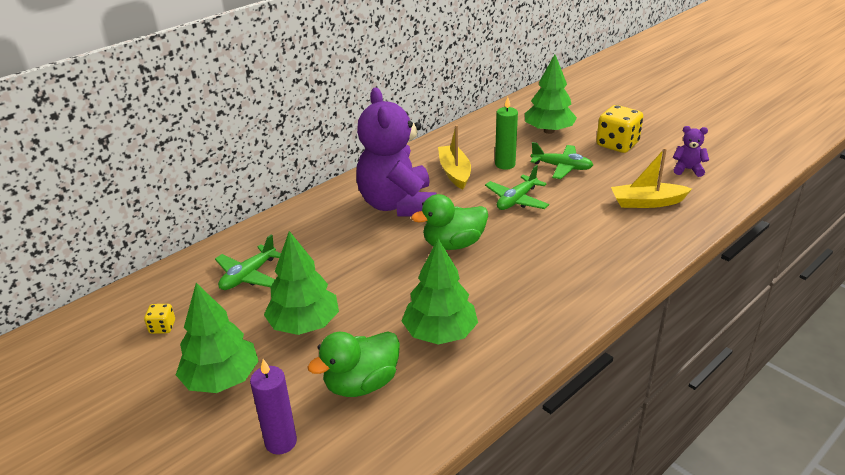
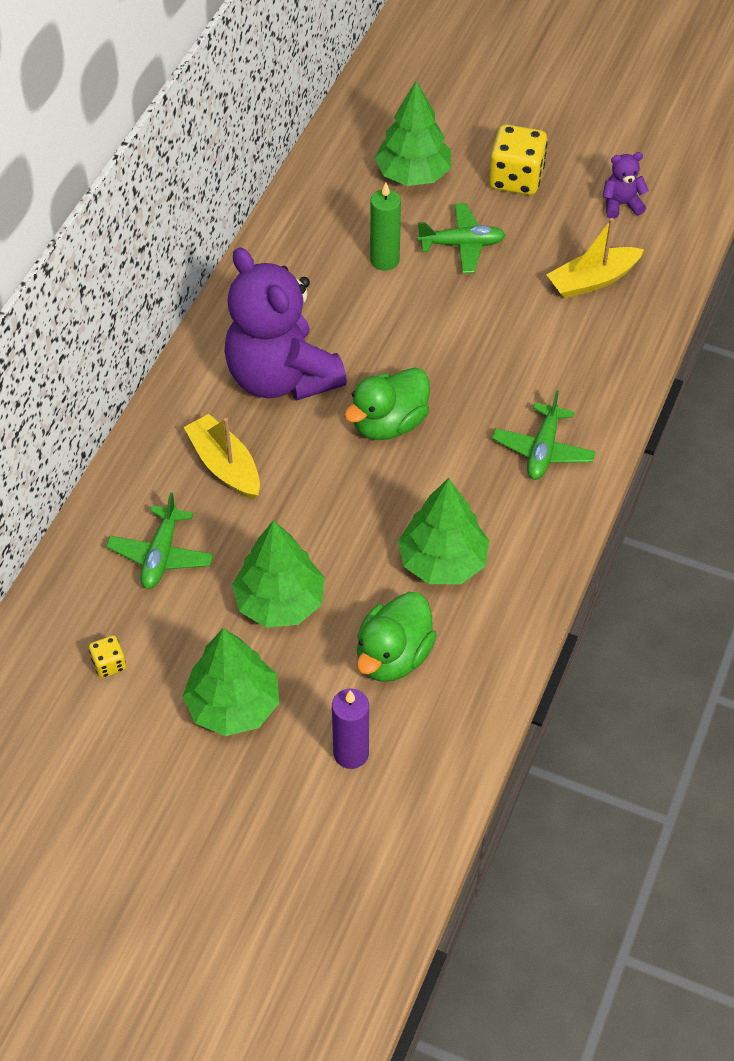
camera: 25 degrees left, 20 degrees up
(454, 172) = (325, 295): yellow boat -> yellow boat (225, 466)
(516, 200) = (431, 324): green plane -> green plane (543, 450)

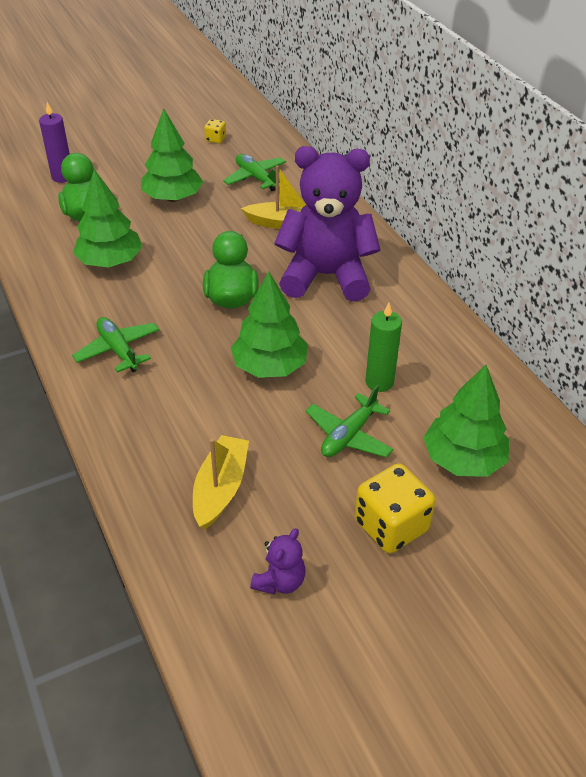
camera: 130 degrees right, 10 degrees down
(233, 705) = (140, 159): green tree -> green tree (269, 366)

